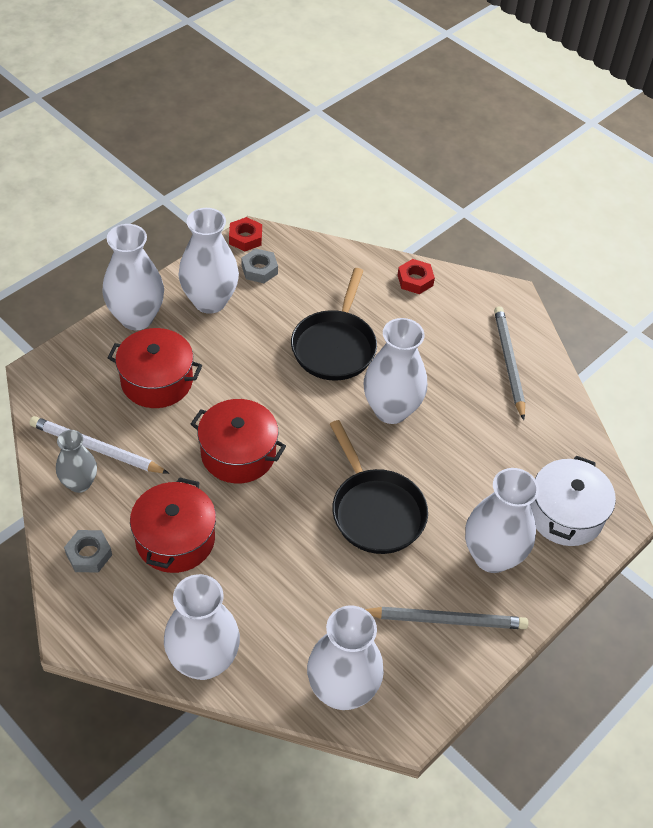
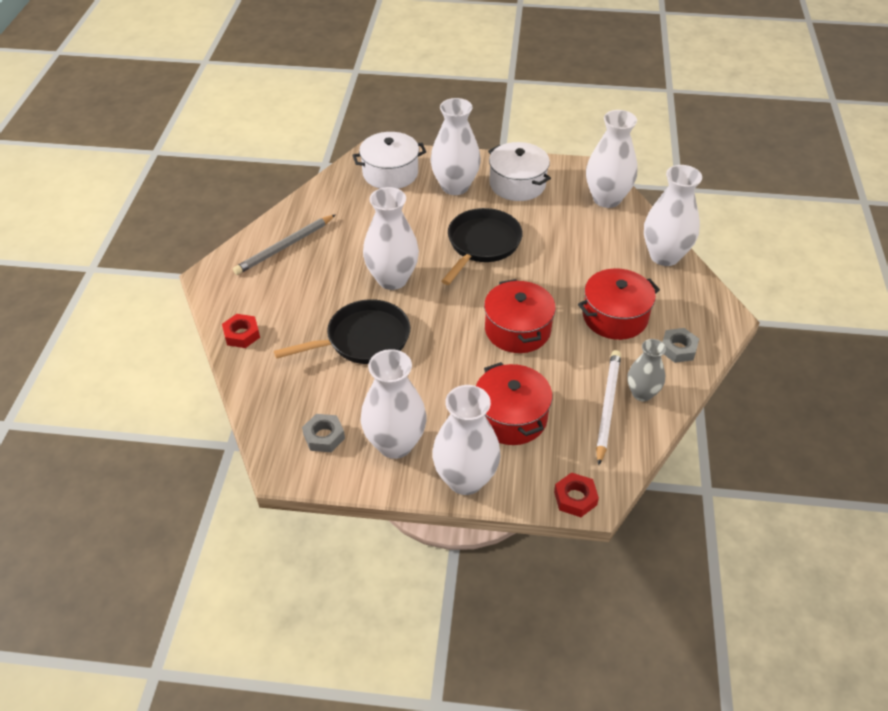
camera: 125 degrees left, 5 degrees down
(96, 448) = (607, 406): white pencil -> white pencil turned 150 degrees counterclockwise
(245, 238) = (292, 473): red nut -> red nut (575, 498)
(446, 619) = (517, 184): grey pencil -> white pot

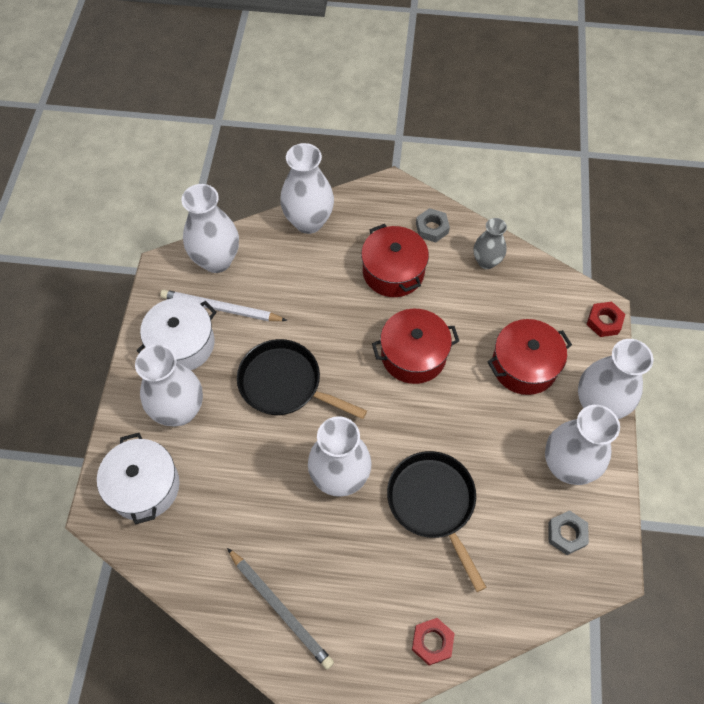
camera: 90 degrees left, 15 degrees up
(607, 406) = (503, 289): white pencil -> white pencil (221, 308)

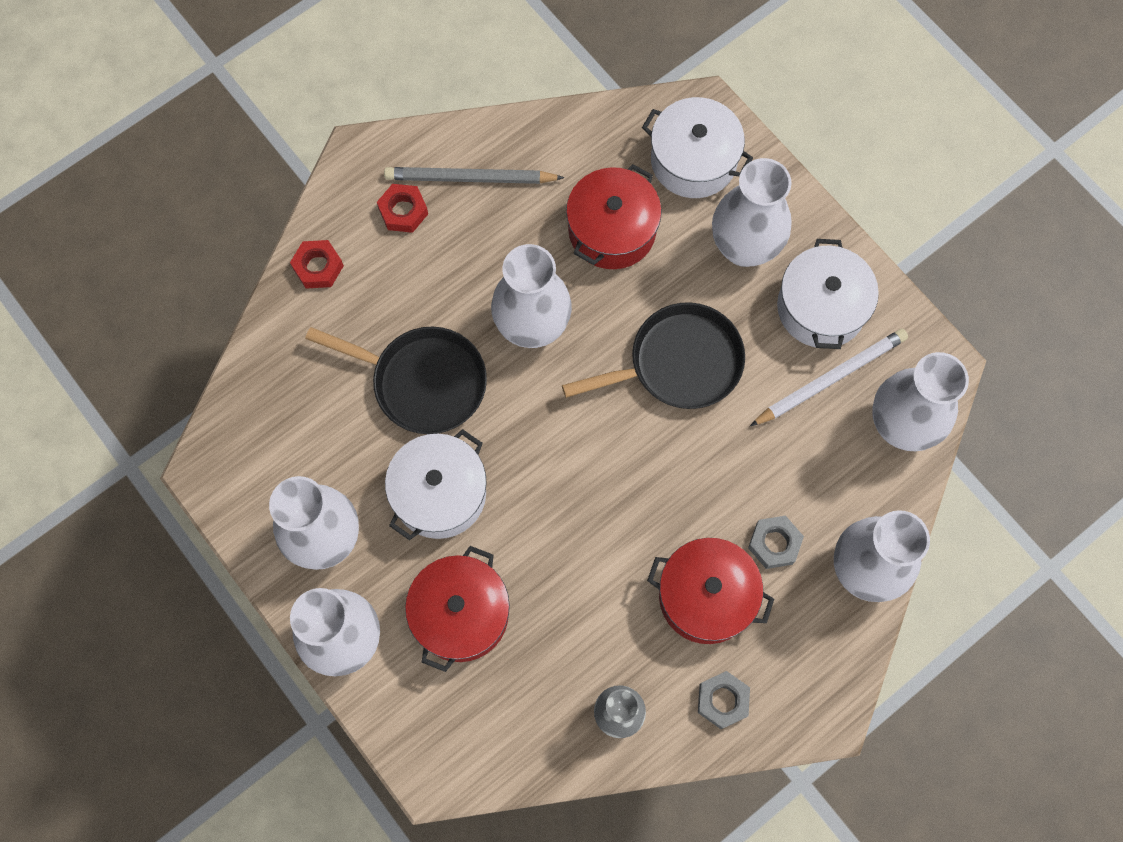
camera: 135 degrees right, 10 degrees up
(413, 355) = (585, 515): red pot -> red pot (612, 230)
(481, 433) = (439, 494): none -> white pot
(566, 534) = (273, 468): grey nut -> grey nut (774, 544)
(604, 322) = (418, 760): red nut -> red nut (403, 211)

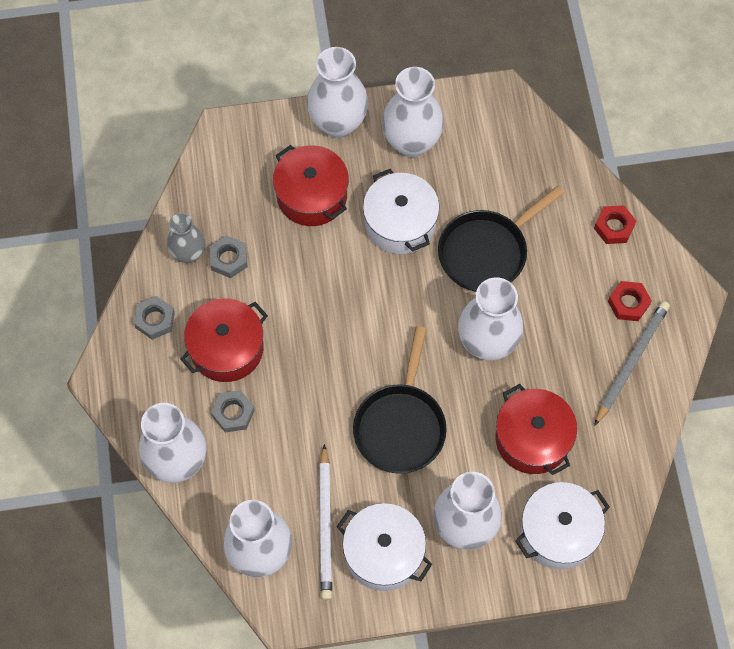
camera: 120 degrees right, 5 degrees down
(597, 662) = (229, 259): none -> grey nut

